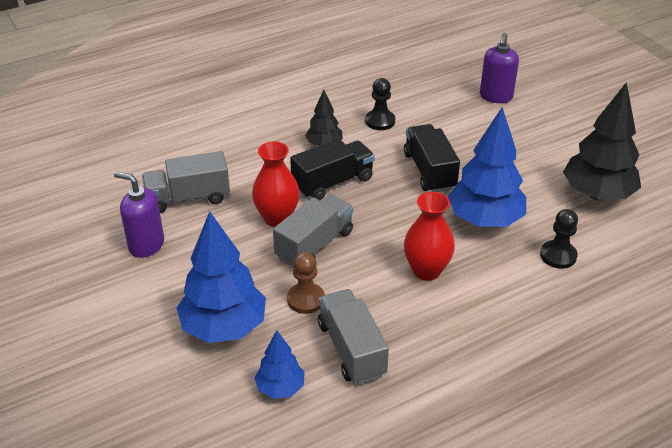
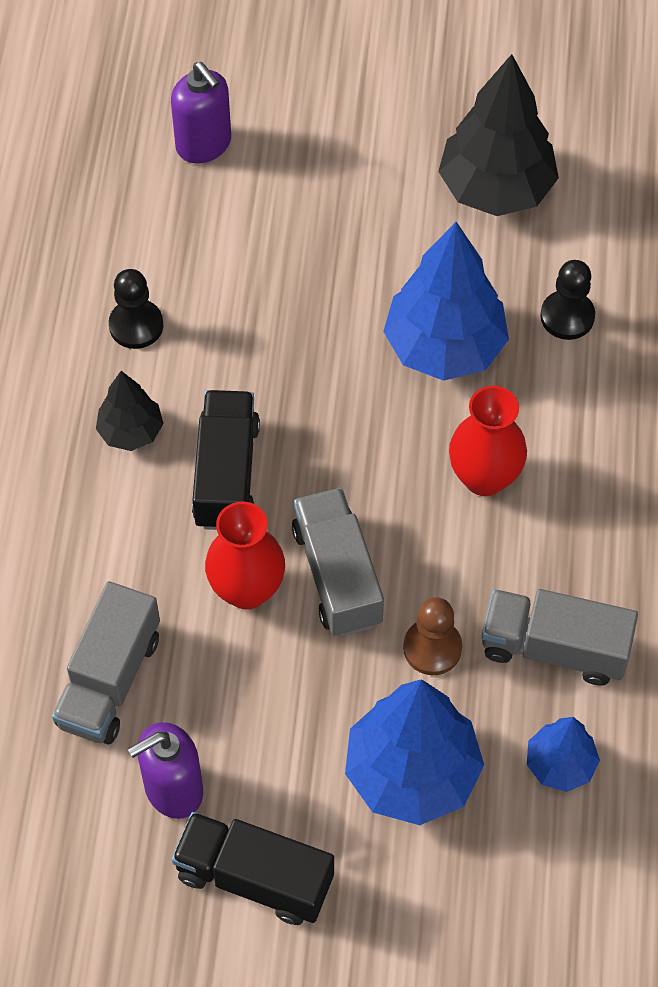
camera: 55 degrees left, 20 degrees up
(429, 171) = (298, 341): black truck -> black truck (254, 878)

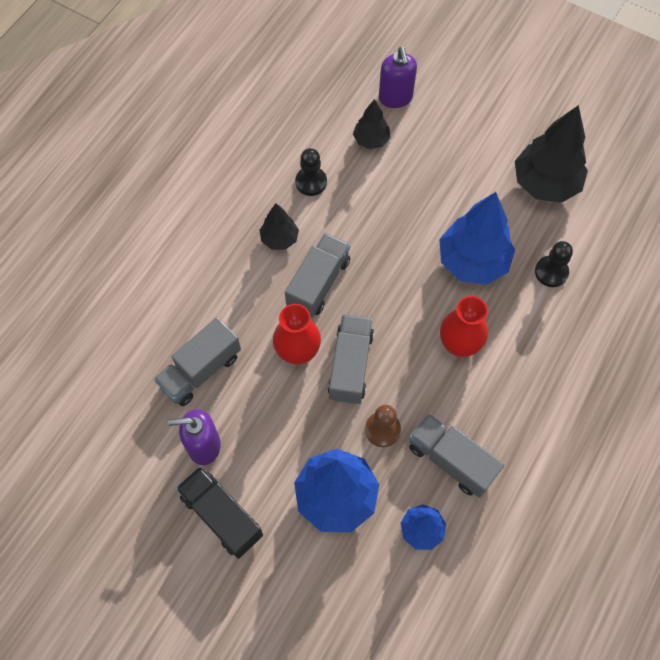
camera: 25 degrees right, 5 degrees up
(198, 224) = (371, 140): none -> black tree
(226, 474) = (318, 283): black truck -> grey truck

